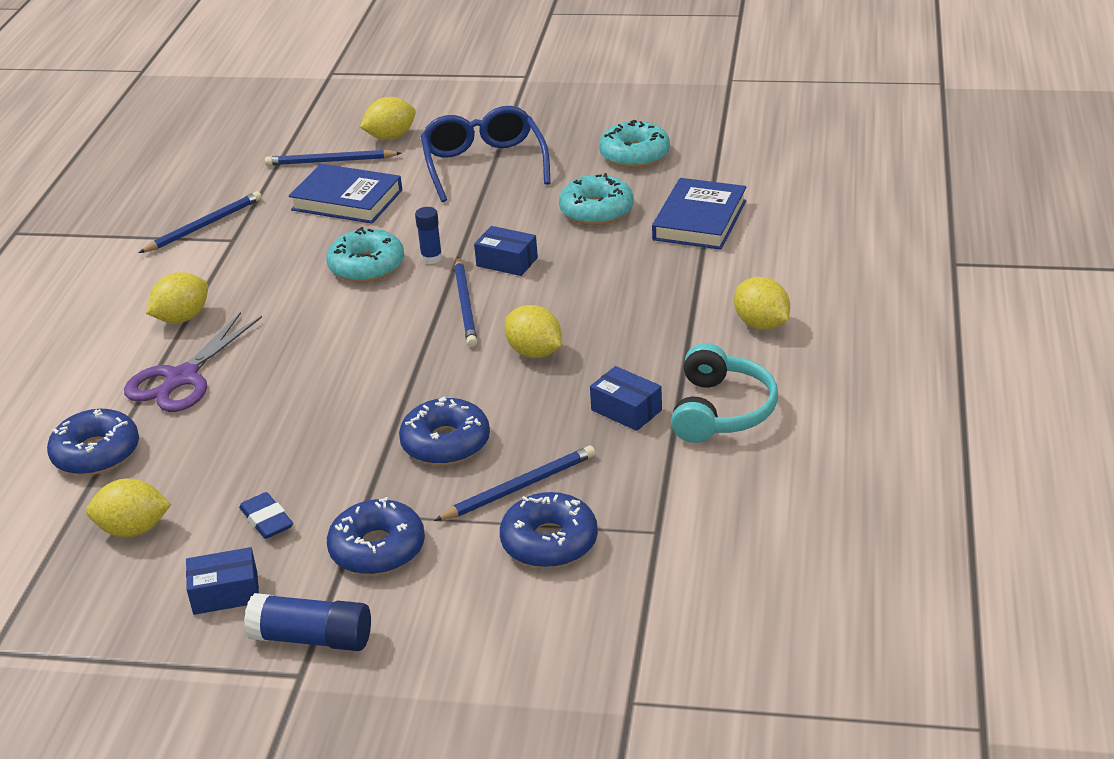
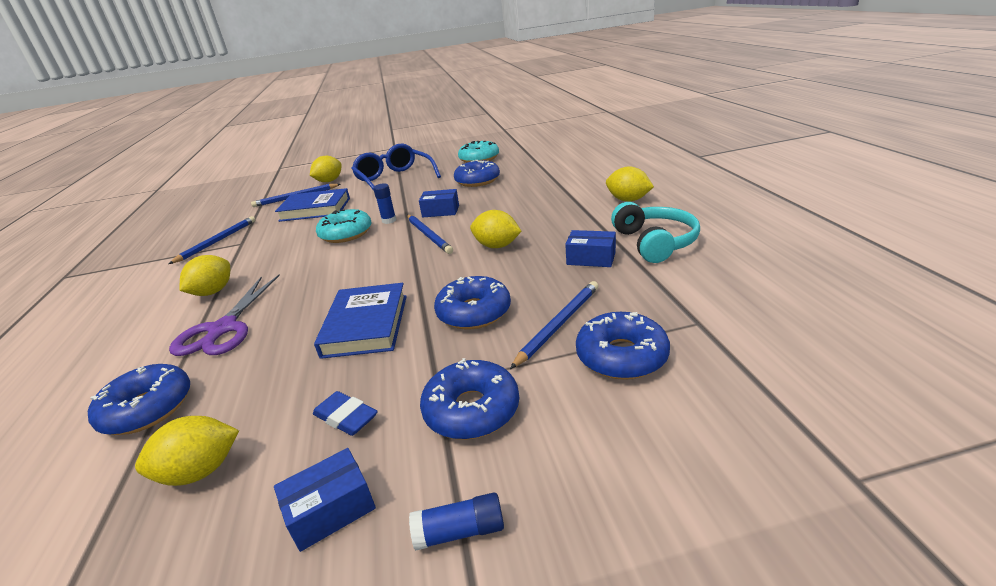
camera: 20 degrees left, 5 degrees down
(312, 638) = (460, 531): blue glue stick -> blue glue stick, size x0.62
(596, 210) = (477, 181): turquoise donut -> blue donut
(700, 220) = (541, 171): blue book -> blue book (366, 325)

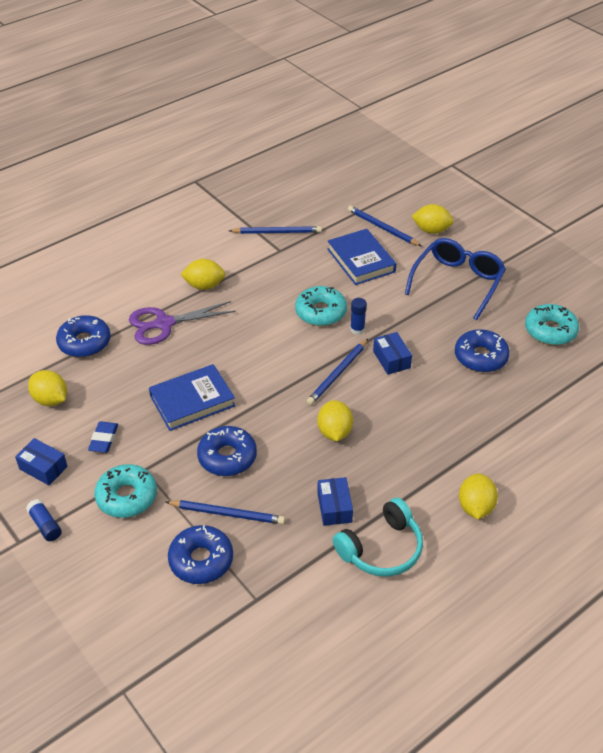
camera: 60 degrees right, 15 degrees up
(472, 410) = (127, 497): blue donut -> turquoise donut

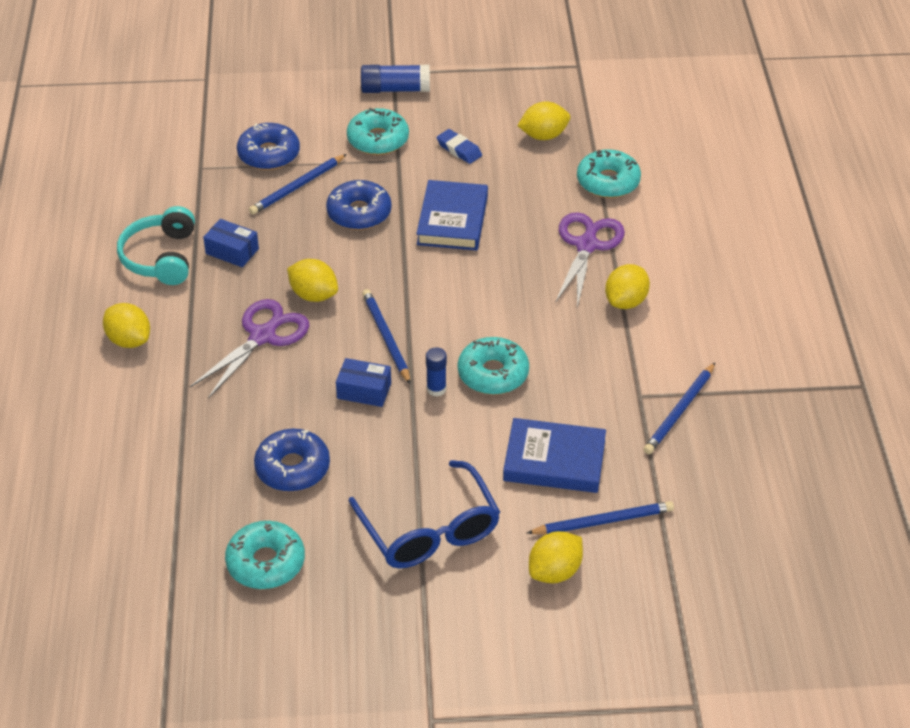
camera: 125 degrees right, 0 degrees up
(43, 468) = (460, 107): blue box -> none
(45, 525) = (395, 89): blue glue stick -> blue glue stick, size x1.61
(84, 342) = (608, 182): blue donut -> turquoise donut
(397, 435) = (263, 336): none -> purple scissors

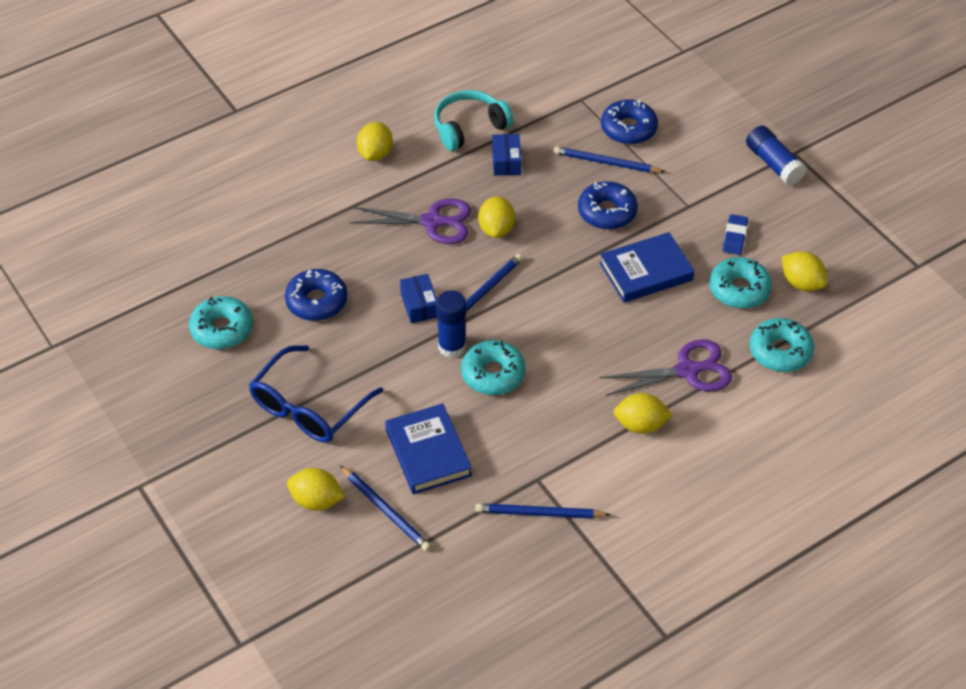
camera: 60 degrees right, 5 degrees up
(378, 140) = (702, 183): turquoise donut -> turquoise donut (739, 289)
(436, 389) = (452, 347): blue glue stick -> blue glue stick, size x1.61

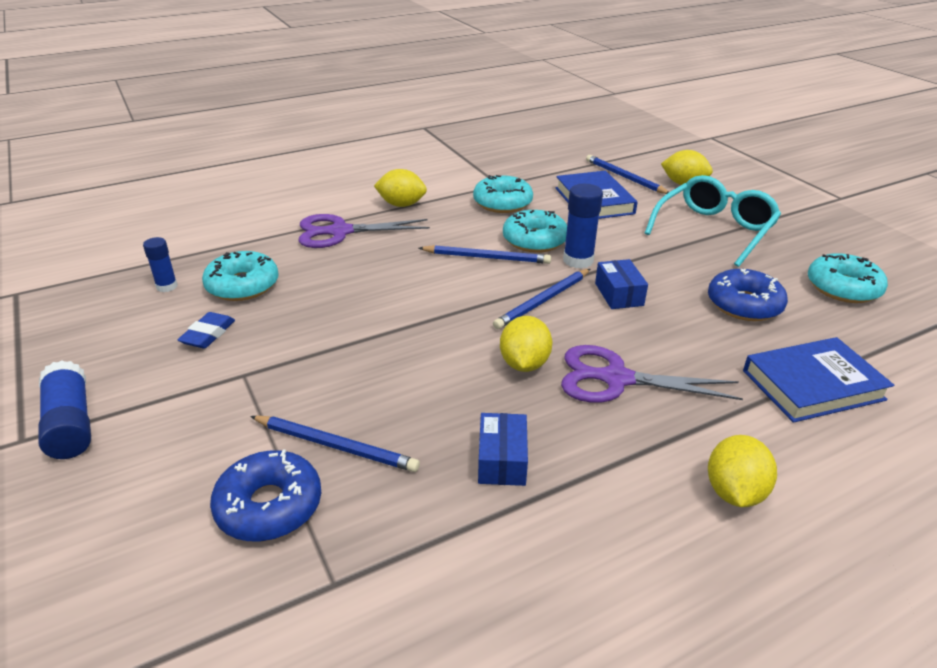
camera: 175 degrees left, 15 degrees down
(309, 406) = (714, 230): blue glasses -> turquoise glasses
(469, 127) = (567, 533): turquoise headphones -> none
(539, 513) = (501, 170): blue pencil -> blue pencil (487, 257)
(607, 212) = (363, 374): blue donut -> none
(646, 271) = (342, 307): blue book -> blue book (813, 385)
(780, 351) = (239, 239): turquoise donut -> turquoise donut (502, 203)
(801, 283) = (167, 286): yellow lemon -> blue glue stick

